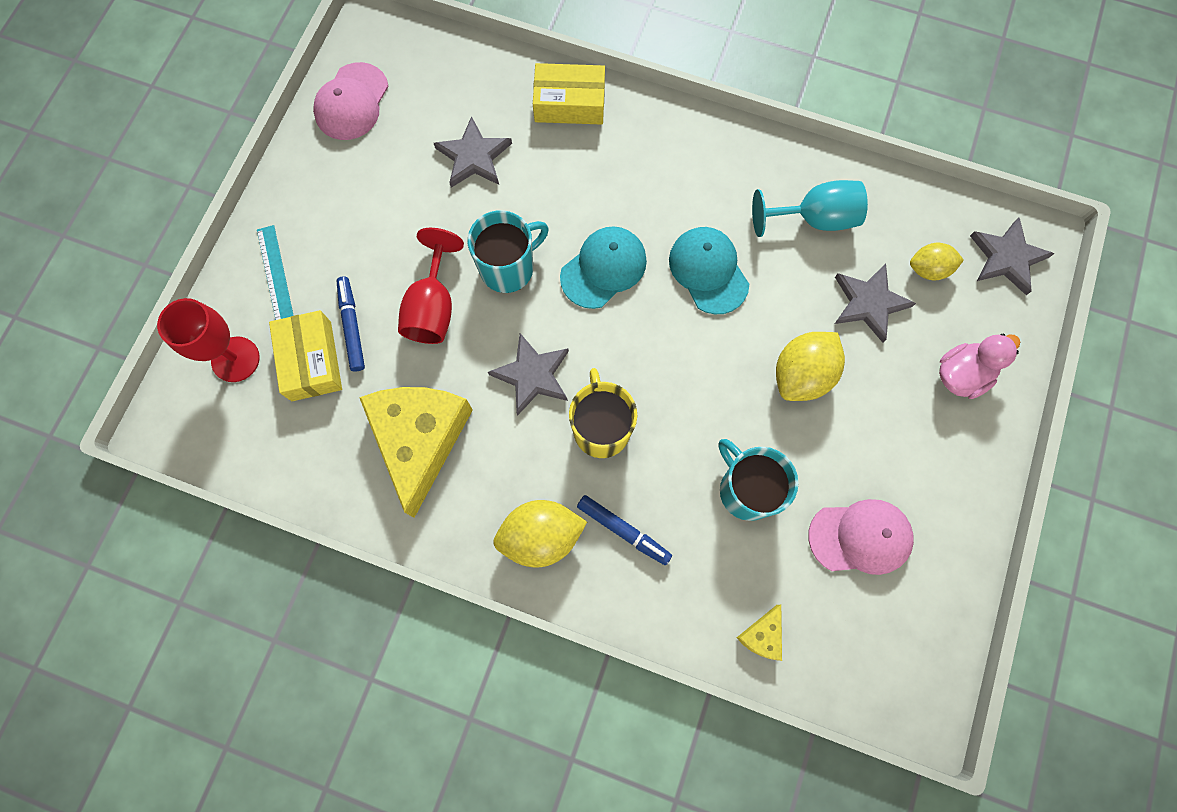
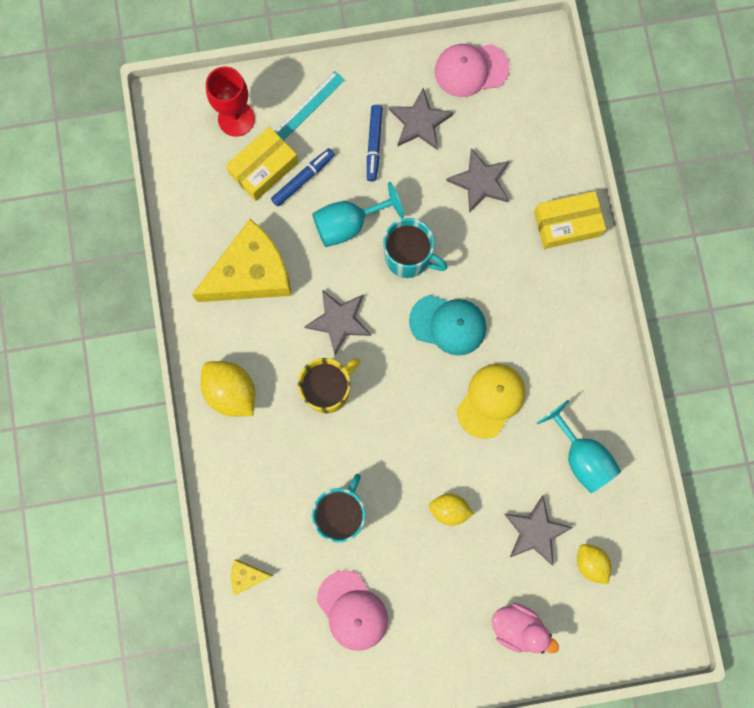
camera: 60 degrees right, 5 degrees up
(433, 308) = (348, 224): red goblet -> turquoise goblet
(569, 103) = (567, 224): yellow box -> yellow box turned 75 degrees counterclockwise
(623, 530) = (266, 445): blue marker -> blue marker (374, 145)
(708, 271) = (491, 400): turquoise cap -> yellow cap
(801, 375) = (449, 510): yellow lemon -> yellow lemon, size x0.63
(1006, 258) = (637, 619): grey star -> grey star (419, 122)

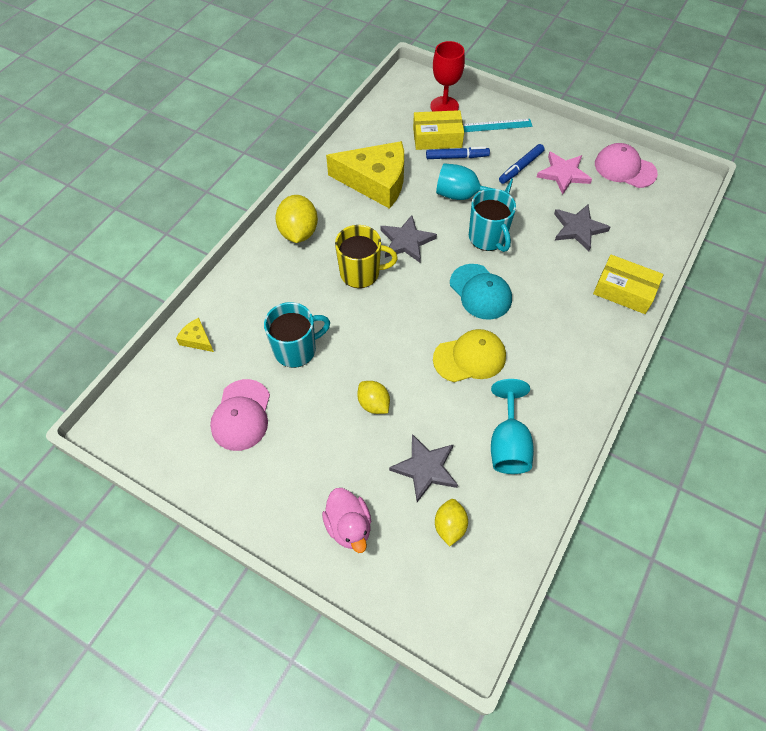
camera: 40 degrees right, 20 degrees down
(419, 122) = (563, 174): grey star -> pink star

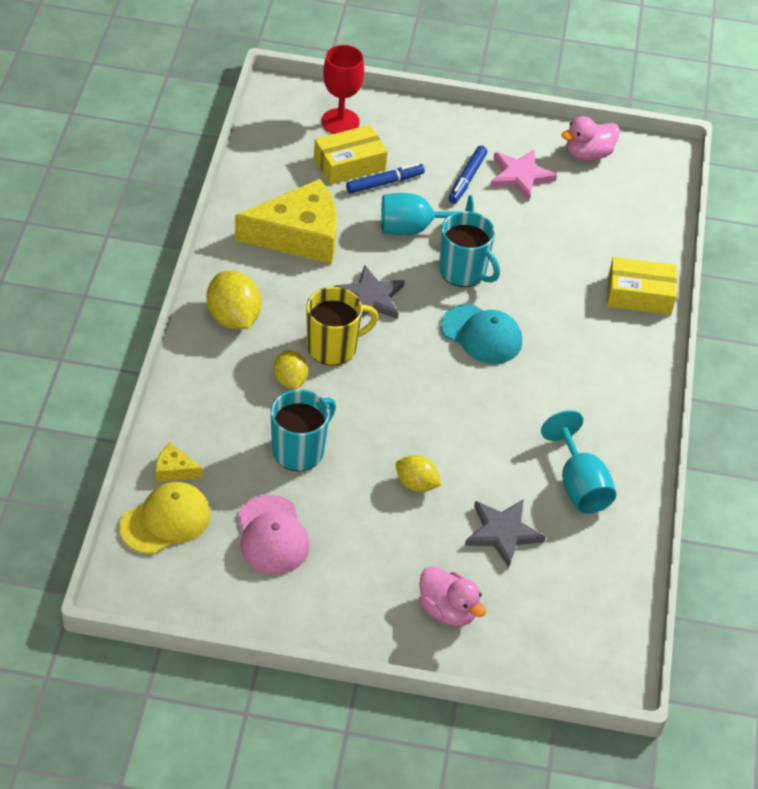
camera: 25 degrees left, 10 degrees down
(449, 526) = (552, 580): yellow lemon -> yellow lemon (290, 380)
(470, 357) = (501, 408): yellow cap -> yellow cap (166, 520)
(496, 125) = (415, 133): turquoise ruler -> none
(578, 229) = (562, 237): grey star -> none
(624, 168) = (588, 154): pink cap -> pink duck

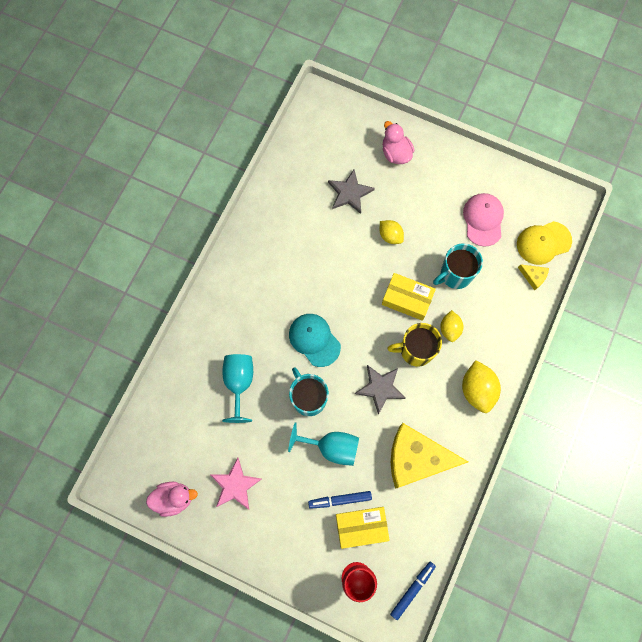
camera: 160 degrees left, 25 degrees up
(467, 179) = (276, 490): blue marker -> blue marker (412, 590)
(579, 485) = (293, 214): turquoise goblet -> turquoise goblet (239, 383)
(639, 295) = (195, 351): yellow box -> yellow box (407, 299)

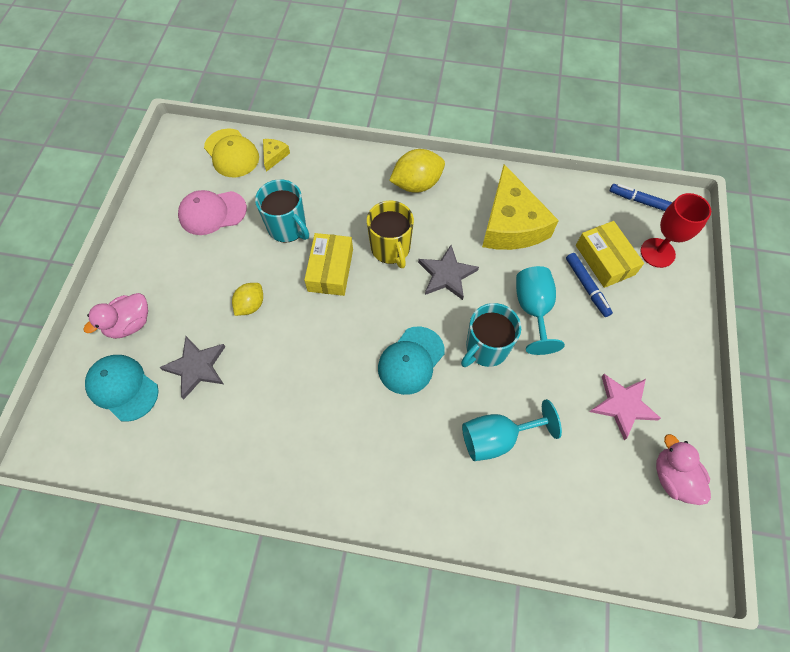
camera: 105 degrees left, 10 degrees down
(347, 145) = (122, 388): none -> turquoise cap
(450, 329) = (355, 221): yellow lemon -> none

